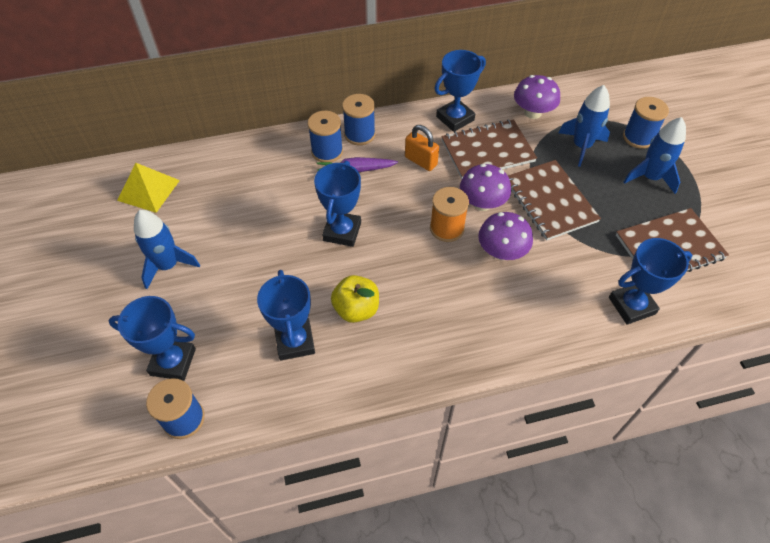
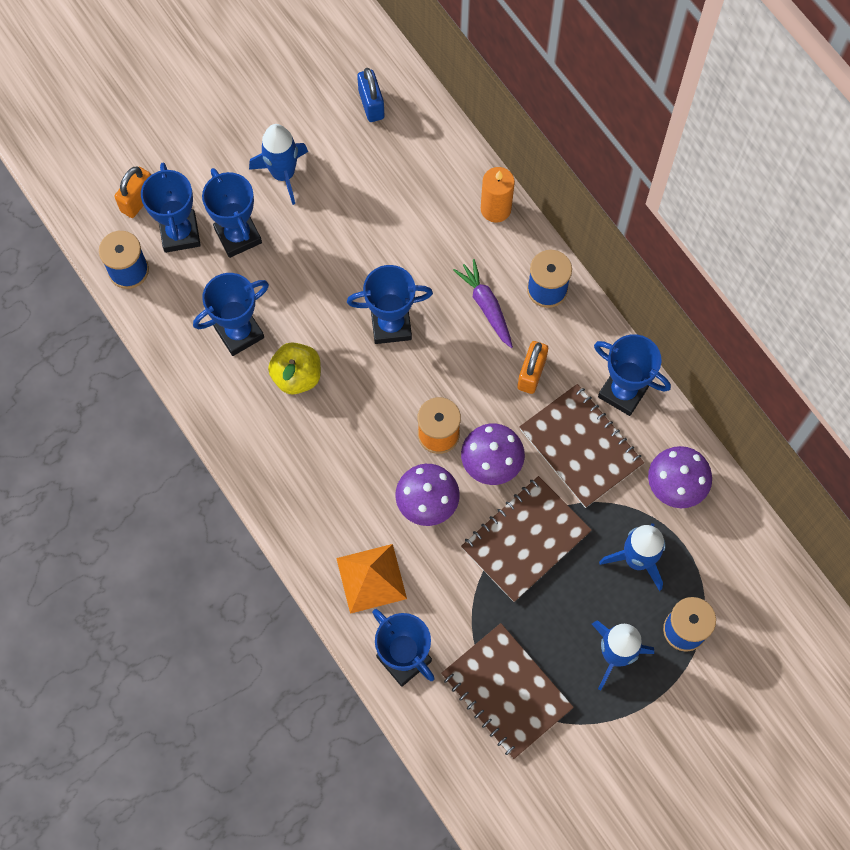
camera: 70 degrees right, 15 degrees up
(117, 388) = (138, 200): none -> orange padlock
(148, 190) = (371, 104): yellow pyramid -> blue padlock
(203, 315) = (238, 236): none -> blue trophy
(282, 143) = (495, 209): none -> orange candle
(327, 151) = (504, 263): blue spool -> none
(556, 308) = (371, 578): none -> orange pyramid

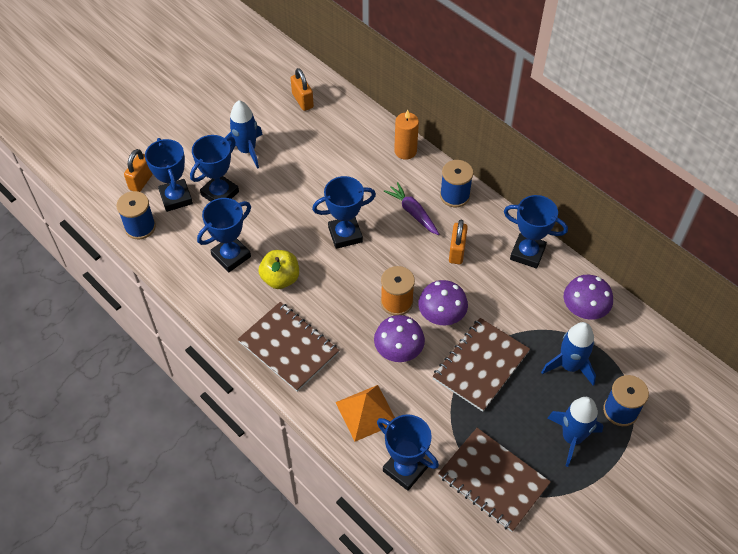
camera: 10 degrees left, 15 degrees down
(238, 236) = (220, 193): blue trophy -> blue trophy turned 75 degrees clockwise
(371, 104) = (302, 100): blue padlock -> orange padlock
(581, 446) = (506, 294): brown notebook -> brown notebook (289, 347)

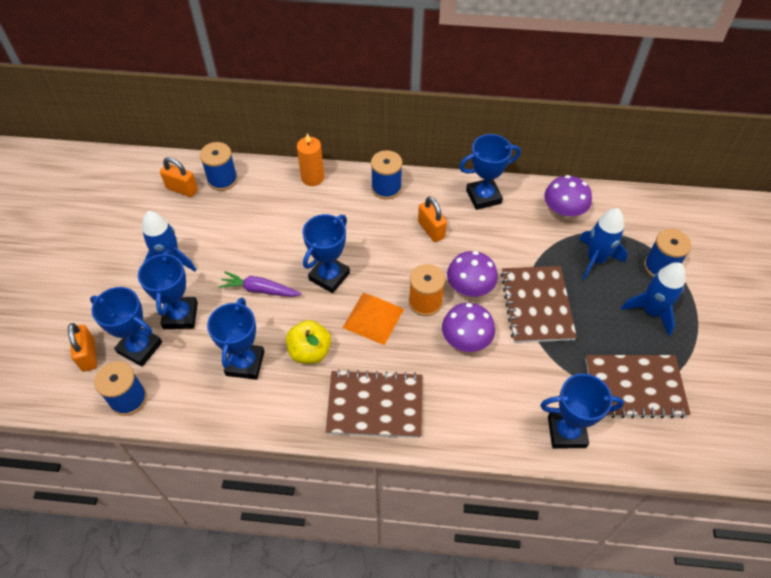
camera: 40 degrees left, 0 degrees up
(337, 111) = (222, 179): none -> blue spool
(366, 412) = (491, 410): orange pyramid -> orange pyramid (373, 318)
(413, 213) = (367, 222): purple carrot -> purple carrot (260, 290)

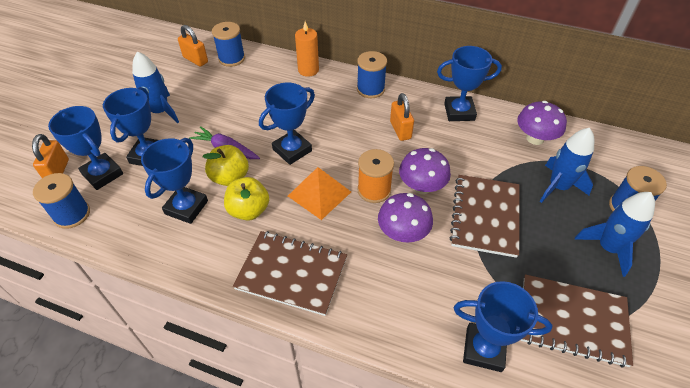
camera: 15 degrees right, 5 degrees down
(276, 321) = (230, 177): none -> yellow apple

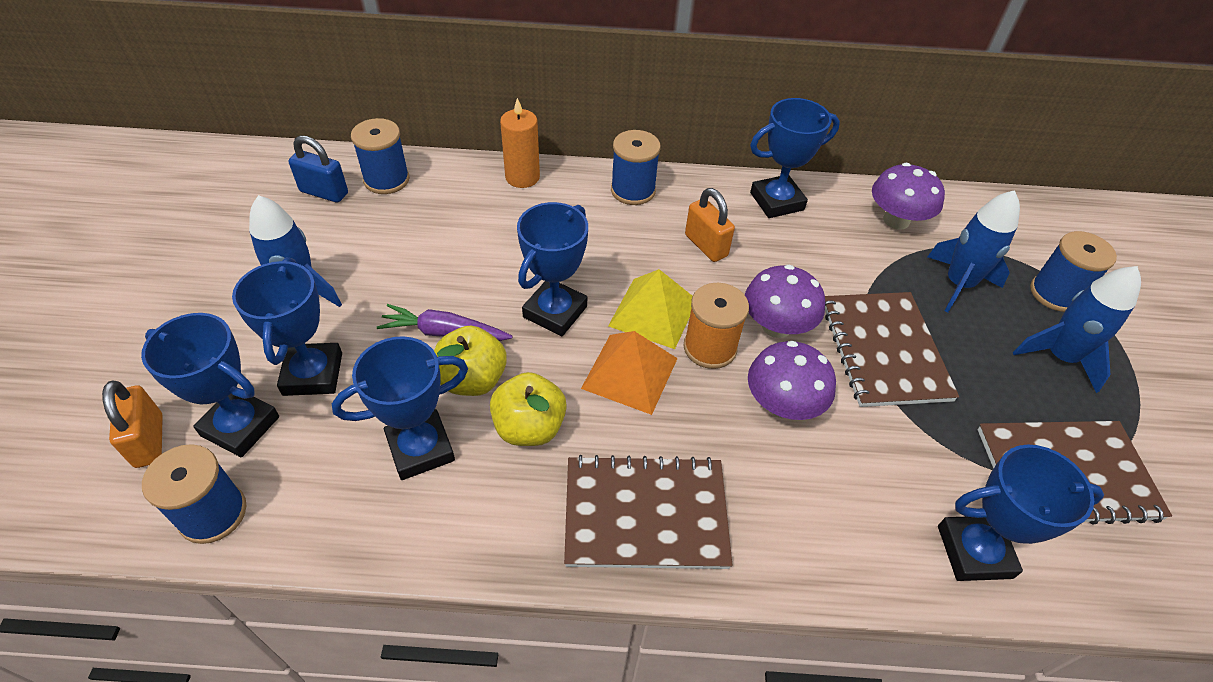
camera: 20 degrees left, 0 degrees up
(186, 207) = (420, 448): blue trophy -> blue trophy turned 60 degrees clockwise
(195, 60) = (324, 192): orange padlock -> blue padlock
(349, 162) = (653, 312): none -> yellow pyramid

